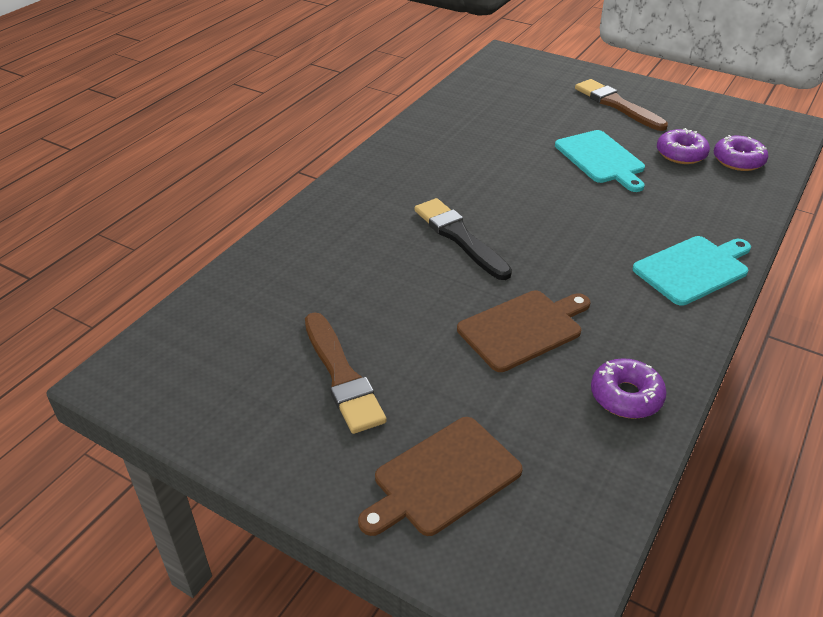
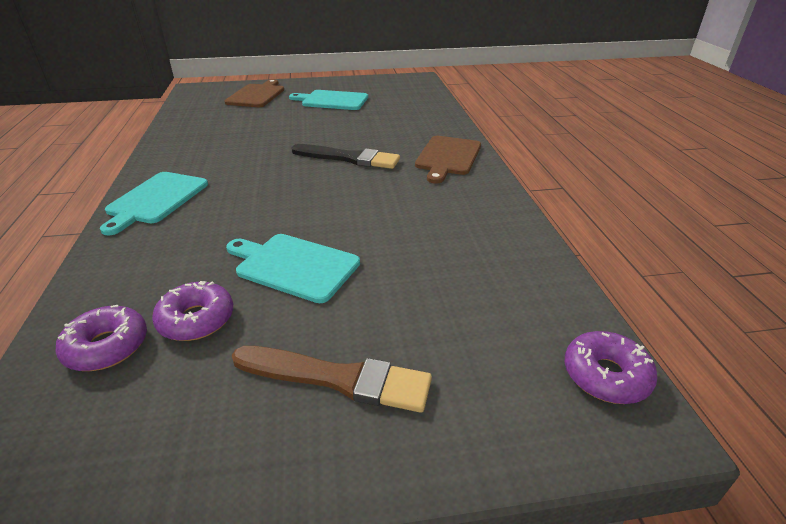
camera: 140 degrees right, 5 degrees down
(342, 376) = (332, 100): brown brush -> turquoise cutting board
(523, 328) = (262, 136): brown cutting board -> brown cutting board (448, 157)
(626, 396) = (186, 132): purple donut -> purple donut (606, 375)

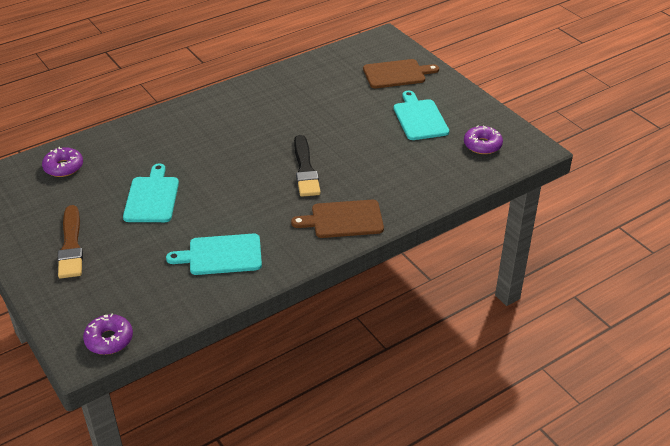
camera: 65 degrees right, 5 degrees up
(156, 199) = (193, 114): turquoise cutting board -> turquoise cutting board (221, 255)
(196, 319) = (92, 184): purple donut -> purple donut (482, 145)

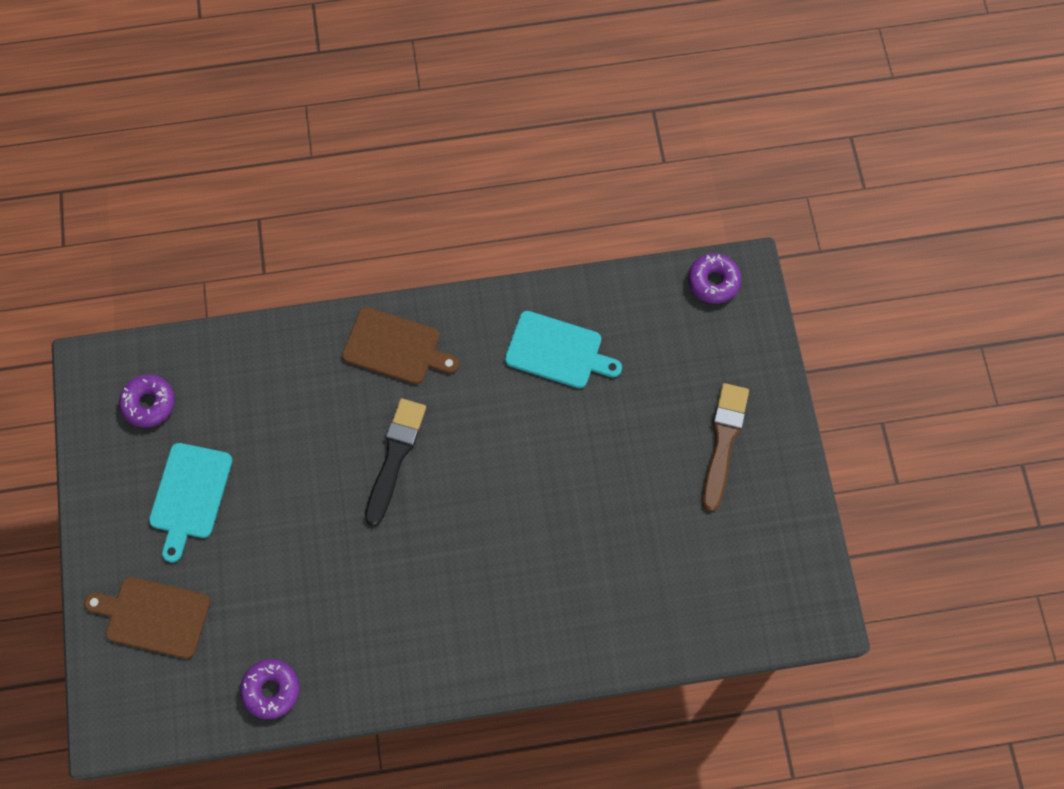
camera: 155 degrees left, 30 degrees up
(63, 167) = (702, 602): purple donut -> purple donut (271, 689)
(152, 197) = (605, 487): turquoise cutting board -> none

